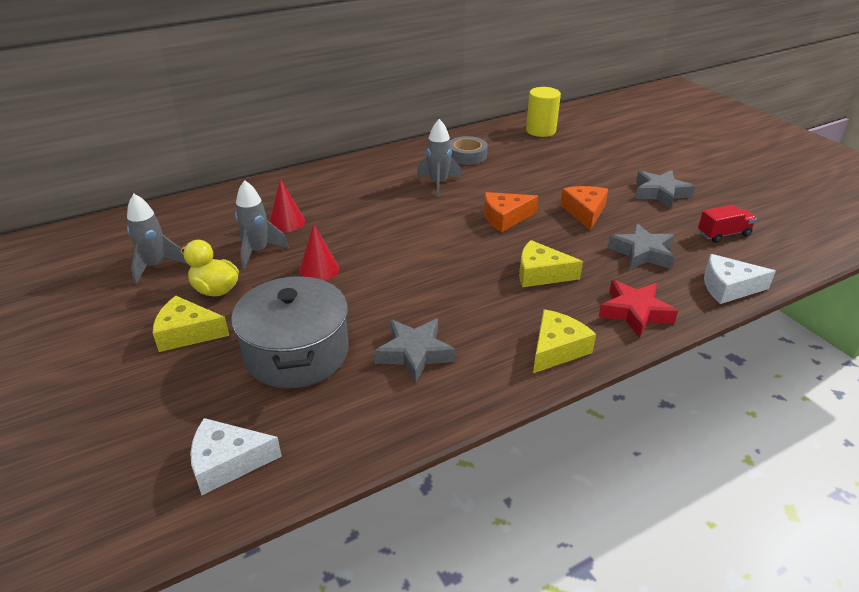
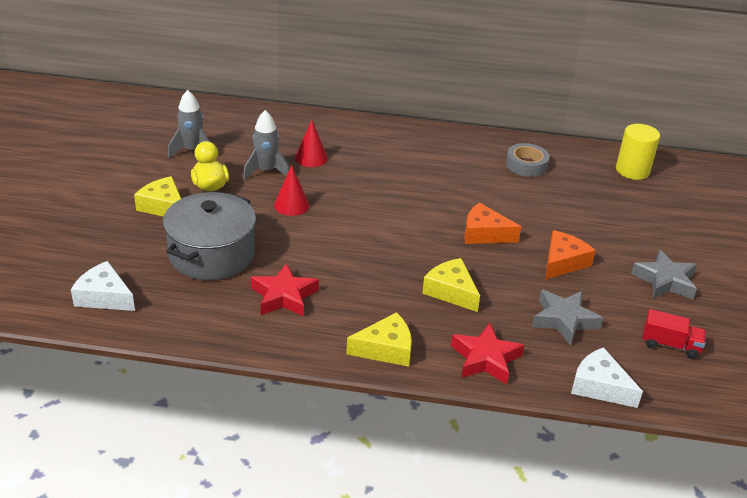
camera: 35 degrees right, 0 degrees up
(414, 353) = (284, 296): grey star -> red star
(438, 184) = (467, 179): grey rocket -> none

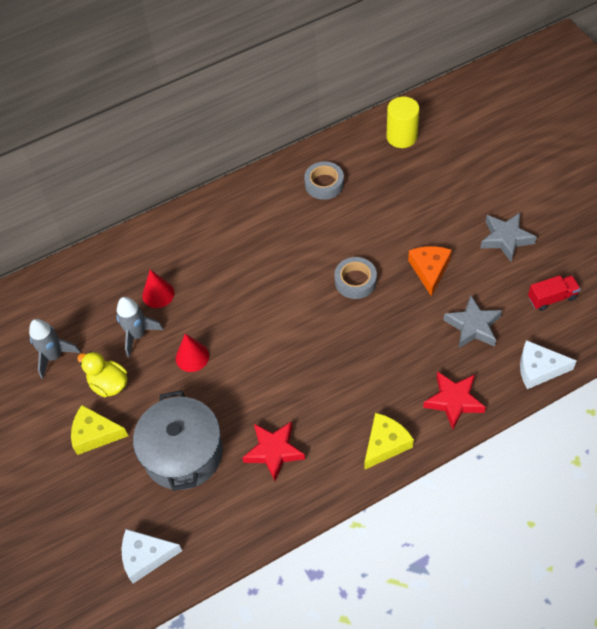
camera: 30 degrees left, 20 degrees up
(451, 291) = (381, 356): yellow cheese -> none
(484, 234) = (355, 281): orange cheese -> grey tape

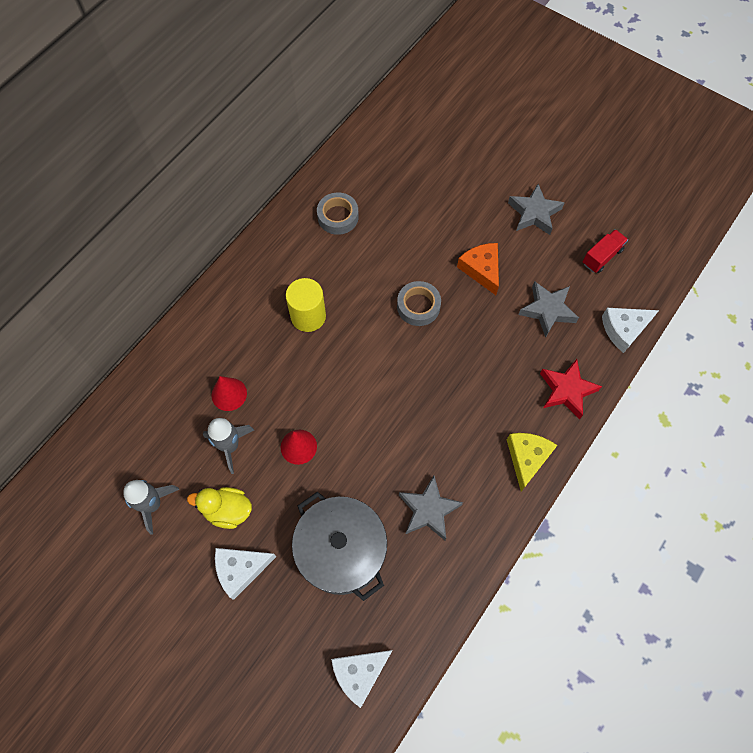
camera: 30 degrees left, 10 degrees up
(95, 434) = (241, 569): yellow cheese -> white cheese
(274, 451) = (428, 510): red star -> grey star
(401, 137) = (388, 143): yellow cylinder -> yellow cylinder (308, 316)

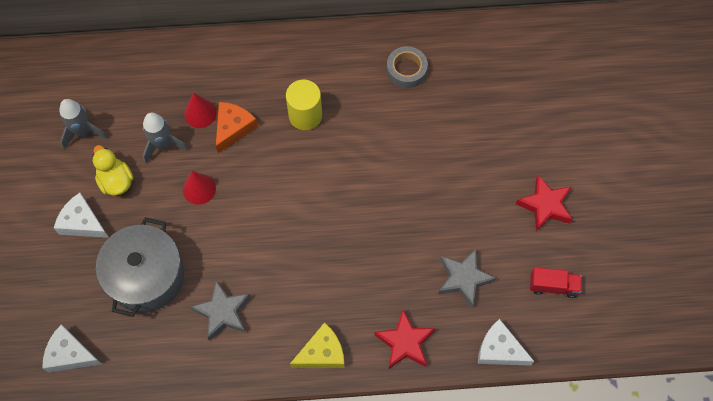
camera: 50 degrees right, 0 degrees up
(418, 306) = (381, 183): grey tape -> none
(481, 269) = (455, 204): orange cheese -> orange cheese (233, 128)
(534, 213) = (545, 205): grey star -> red star

